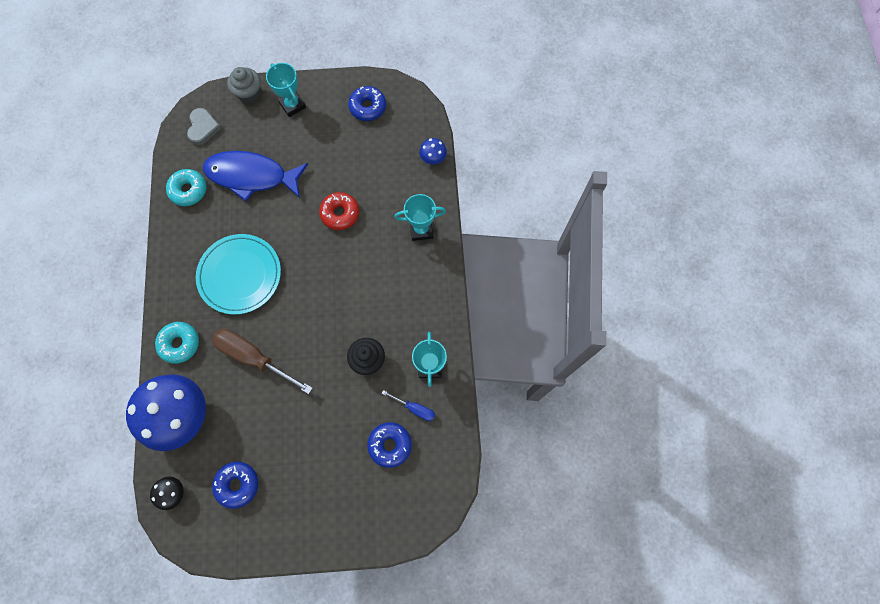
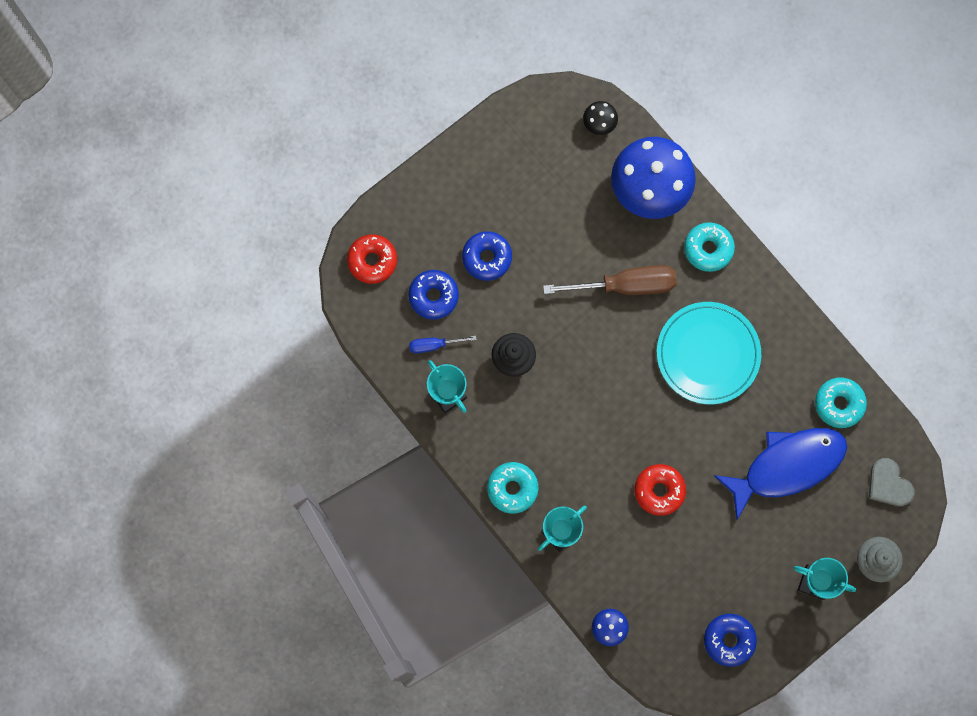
camera: 145 degrees right, 5 degrees up
(237, 484) = (547, 168): blue donut -> blue donut (487, 258)
(415, 505) = (372, 261): none -> red donut
(431, 276) = (512, 488): none -> turquoise donut

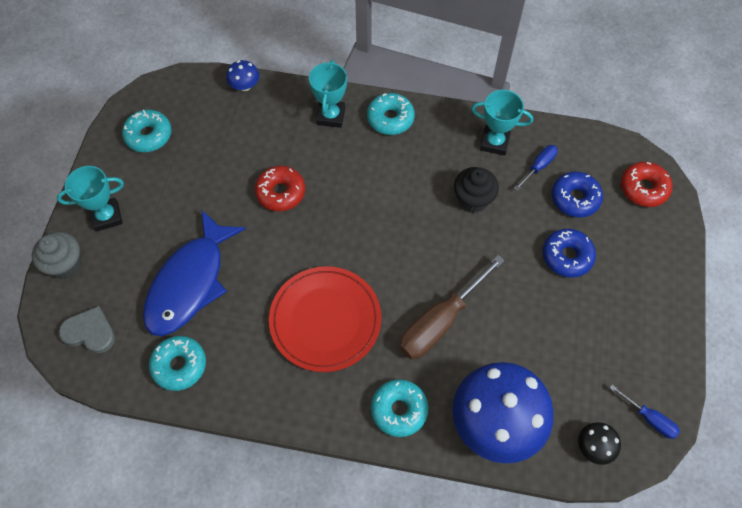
camera: 140 degrees right, 15 degrees down
(545, 109) = (649, 419): none -> blue screwdriver
(708, 354) = (325, 320): turquoise plate -> red plate
(729, 640) = (148, 135): blue donut -> turquoise donut

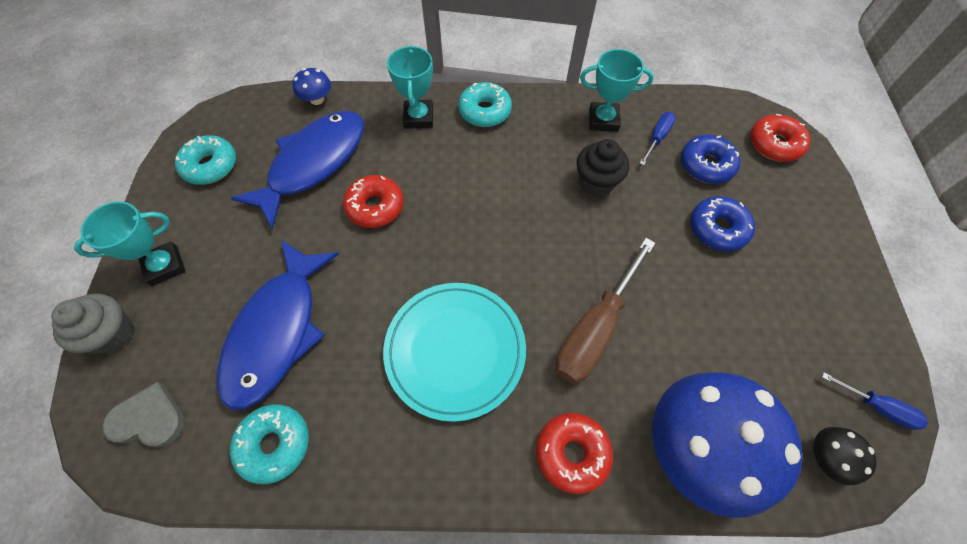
camera: 10 degrees left, 0 degrees up
(234, 146) = (313, 163): none -> blue fish
(325, 320) = (455, 350): red plate -> turquoise plate
(399, 410) = (572, 453): turquoise donut -> red donut

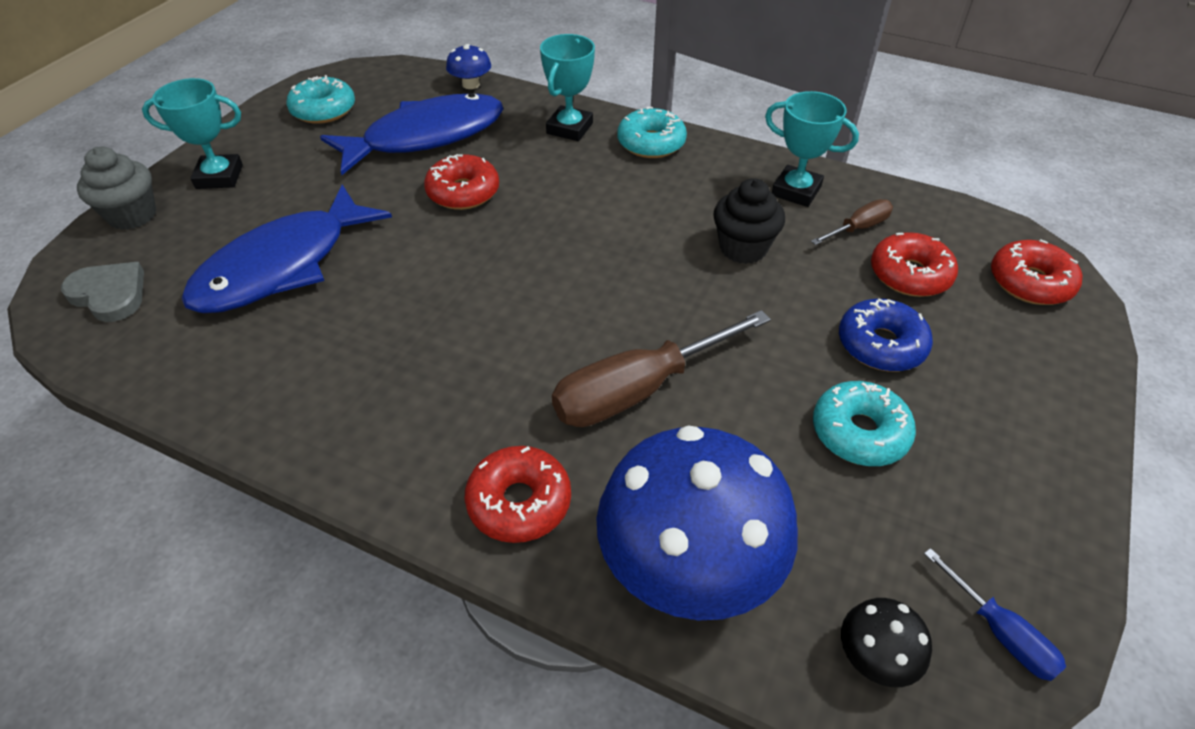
camera: 25 degrees right, 15 degrees down
(274, 444) = (205, 361): turquoise donut -> turquoise donut (859, 432)
(455, 350) = (454, 349): turquoise plate -> none
(657, 137) = (859, 228): blue screwdriver -> brown screwdriver
(706, 165) = (909, 275): blue donut -> red donut

